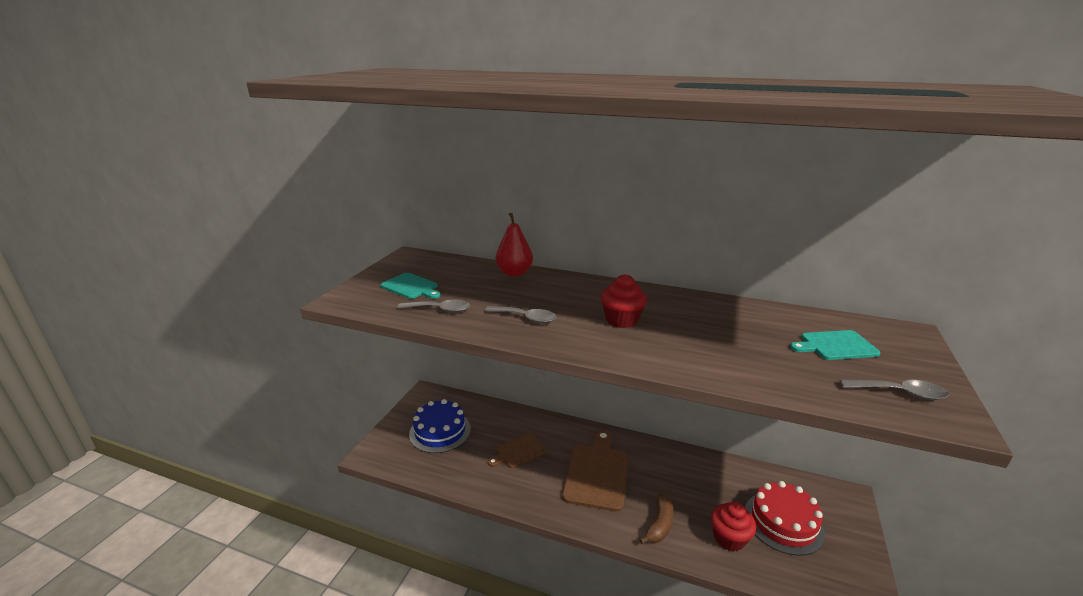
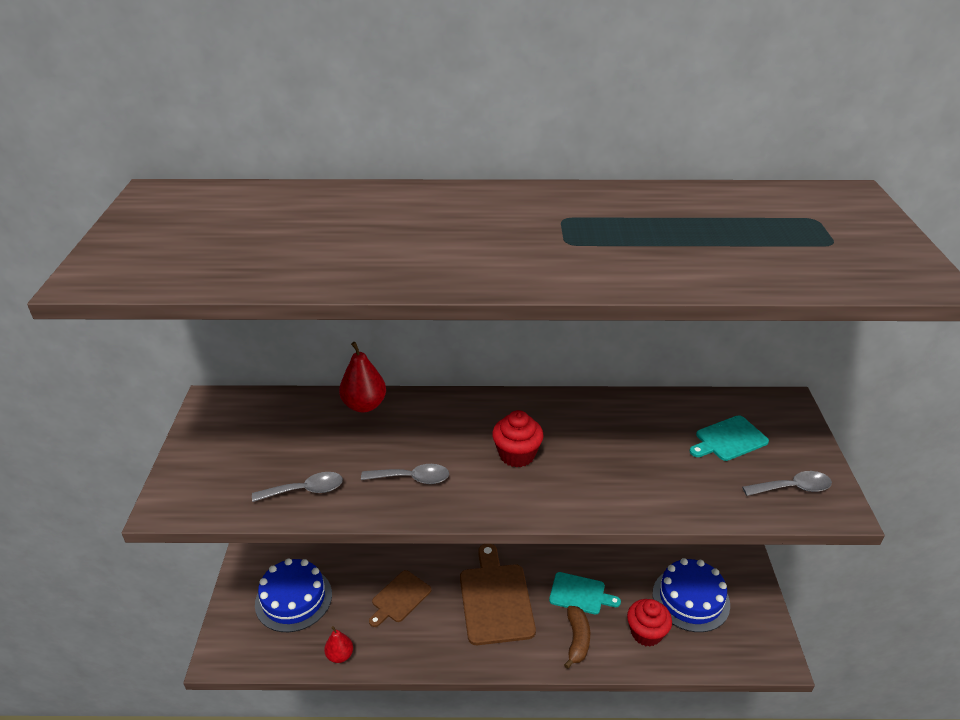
camera: 20 degrees left, 10 degrees up
(411, 287) = (247, 460): turquoise cutting board -> turquoise cutting board (580, 594)
(455, 479) = (340, 655): none -> red pear
(783, 522) = (691, 599): red cake -> blue cake

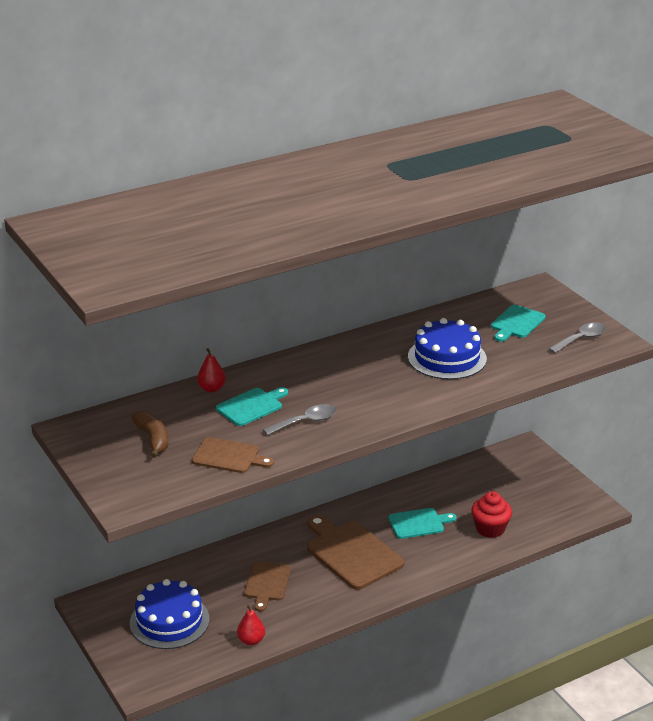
camera: 30 degrees left, 5 degrees down
(305, 490) = (229, 456): grey spoon -> brown cutting board
(364, 405) = (211, 389): red pear -> red pear, size x0.64
(380, 439) = (251, 406): none -> turquoise cutting board
(517, 455) = (371, 381): red cupcake -> none
(577, 640) = (440, 554): brown banana -> brown banana (153, 439)
(691, 599) = (508, 494): blue cake -> blue cake (447, 358)

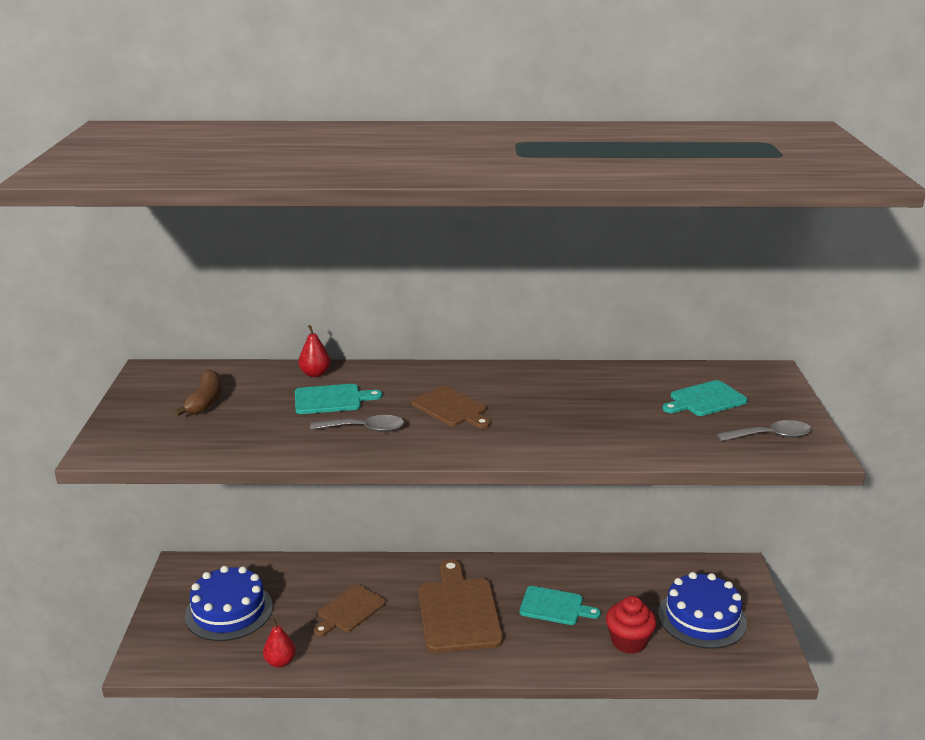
camera: 30 degrees right, 5 degrees down
(229, 456) = (251, 438): brown cutting board -> brown cutting board (451, 408)
(447, 358) = (586, 412): blue cake -> blue cake (702, 618)

